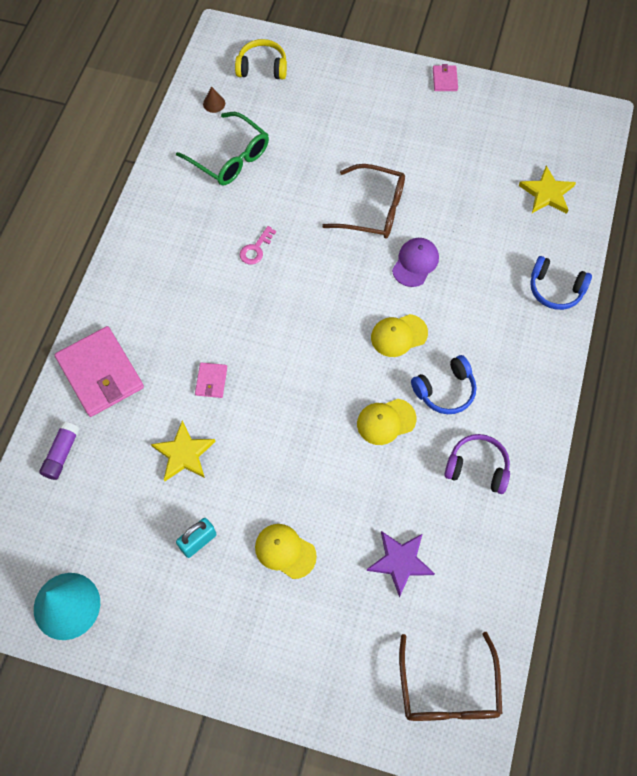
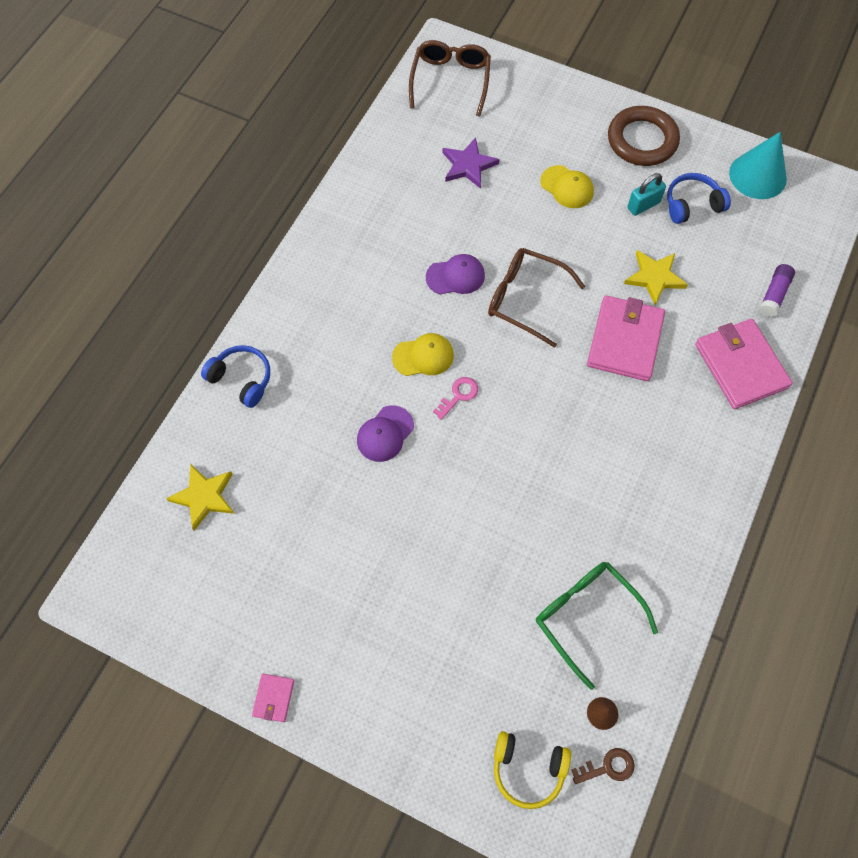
camera: 170 degrees left, 0 degrees up
(202, 635) = (642, 140): none -> brown ring
(208, 76) = (608, 767): none -> brown key
(211, 381) = (624, 340): pink wallet -> pink wallet, size x2.21
(256, 249) = (565, 481): pink key -> pink key (458, 395)
(373, 210) = (417, 509): brown glasses -> brown glasses (525, 299)
(386, 421) = (455, 276): yellow cap -> purple cap
(445, 390) = (390, 295): blue headphones -> blue headphones (692, 204)
(477, 467) = (380, 225): purple headphones -> none

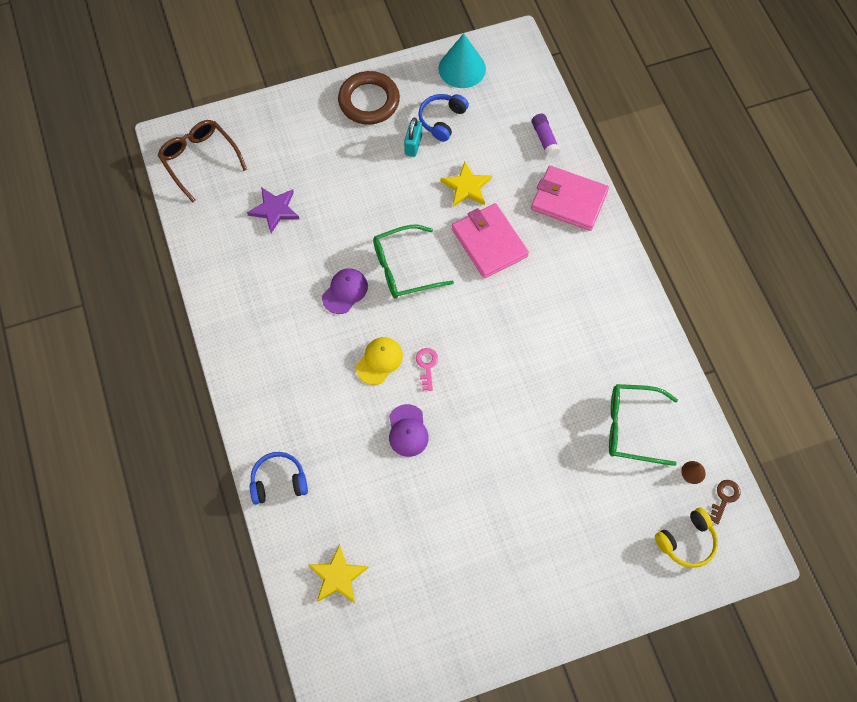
camera: 45 degrees left, 0 degrees up
(273, 698) = (511, 648): pink wallet -> none
(525, 299) = (403, 268): brown glasses -> green glasses
(567, 187) = (354, 172): yellow cap -> none

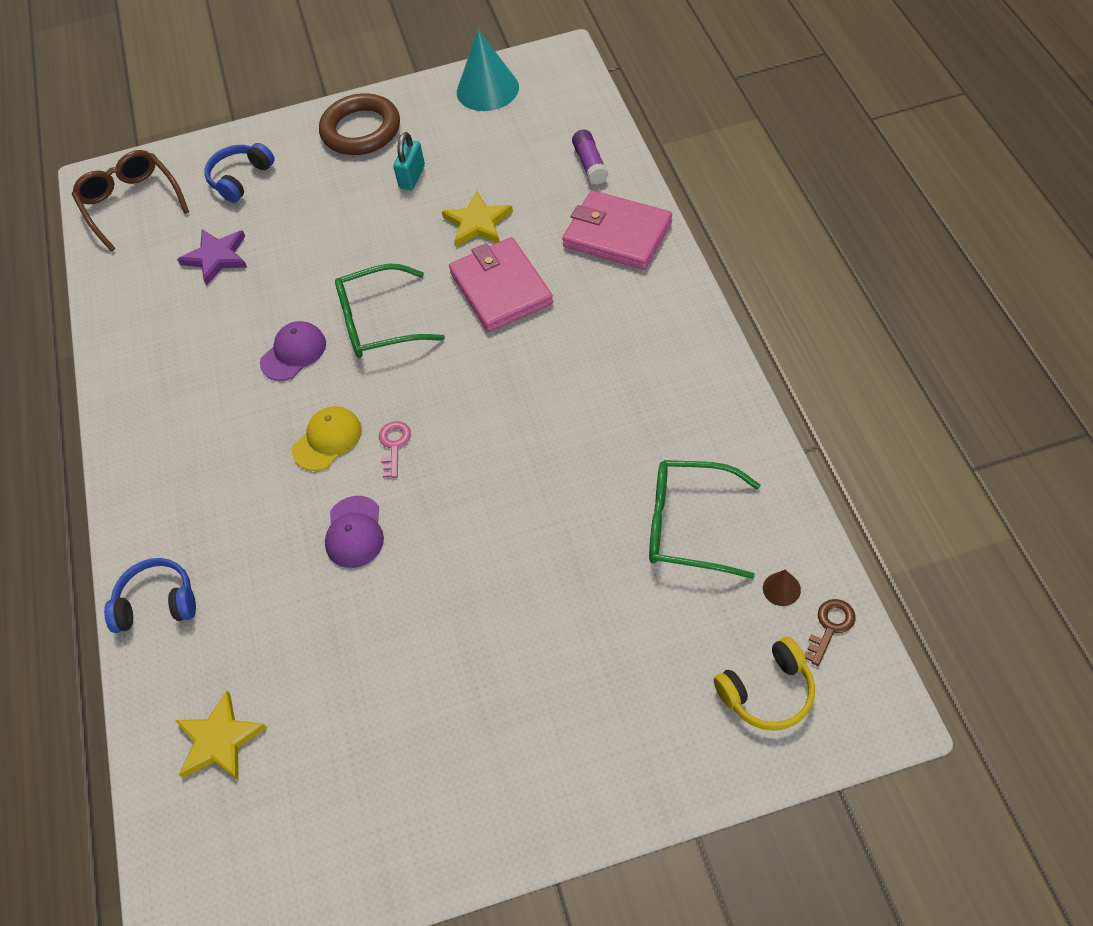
camera: 10 degrees right, 10 degrees down
(442, 120) = (454, 147): blue headphones -> blue headphones (240, 179)

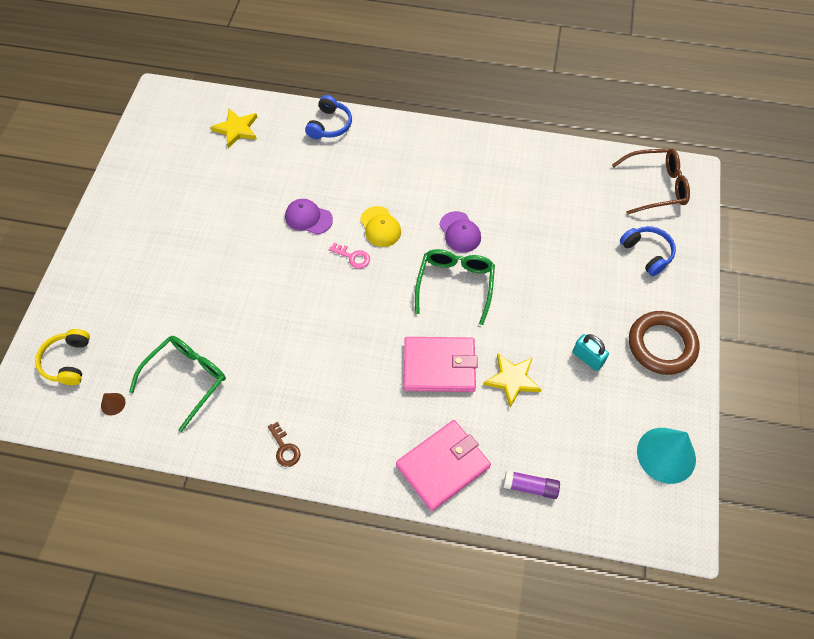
camera: 110 degrees right, 5 degrees up
(216, 257) = (572, 218): purple star -> none
(830, 627) = (73, 414): brown key -> brown key (284, 448)

